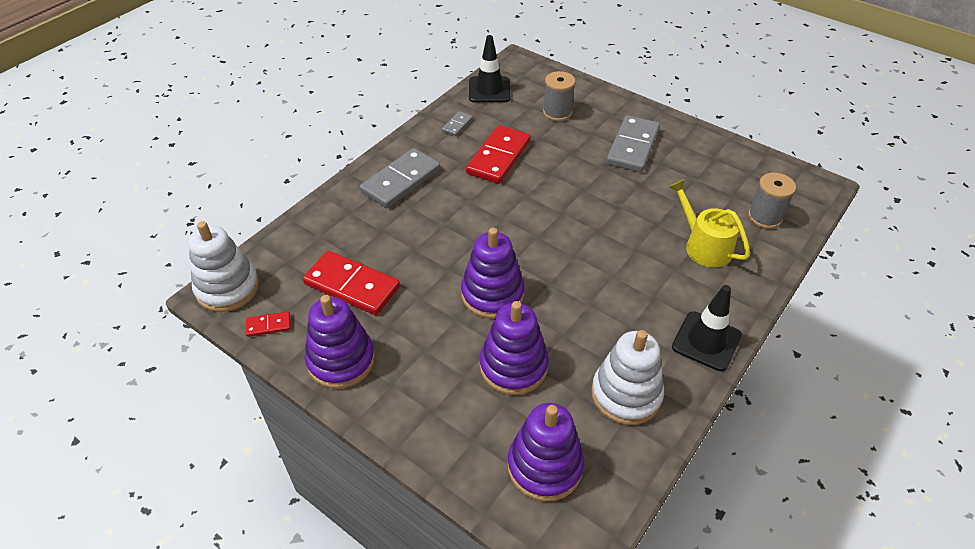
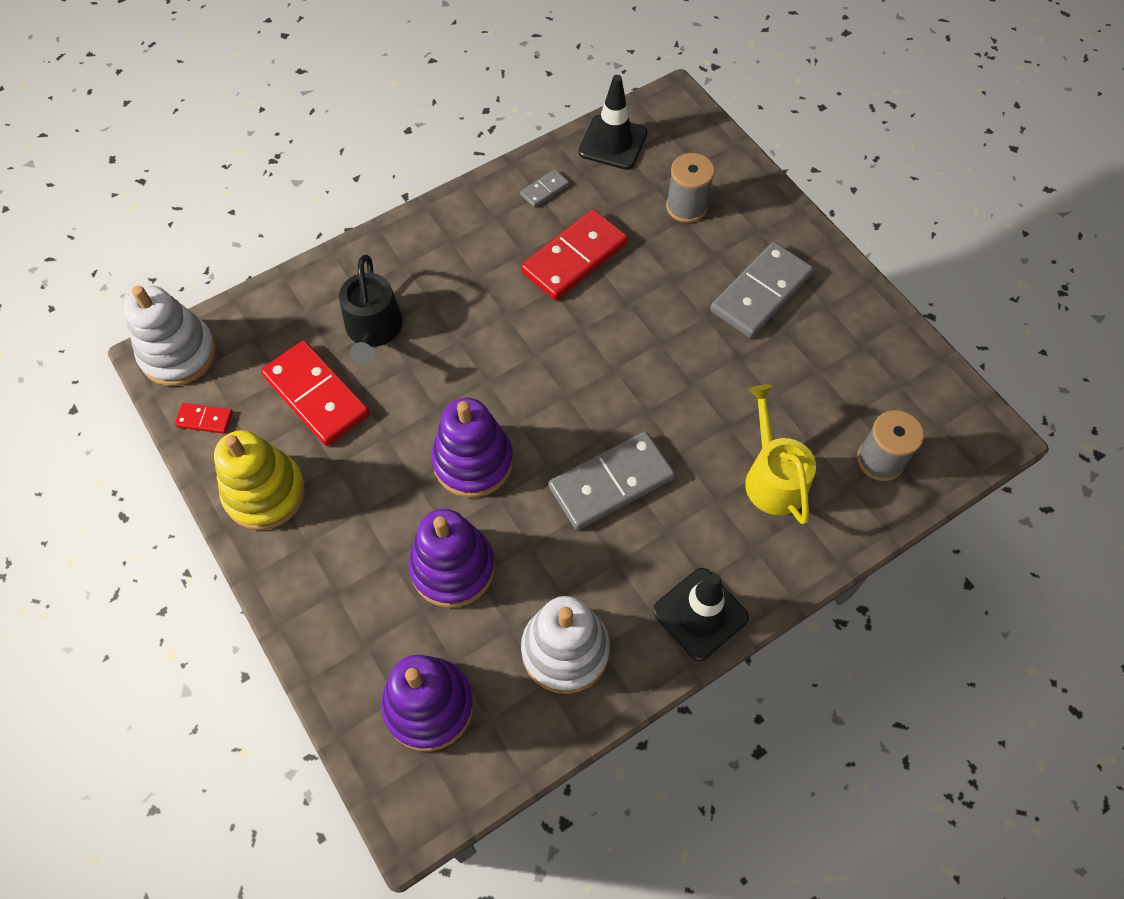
camera: 20 degrees right, 15 degrees up
(341, 360) = (265, 493): purple stacking toy -> yellow stacking toy
(376, 233) = (373, 329): none -> black watering can
(401, 181) = (436, 259): grey domino -> grey domino (611, 483)

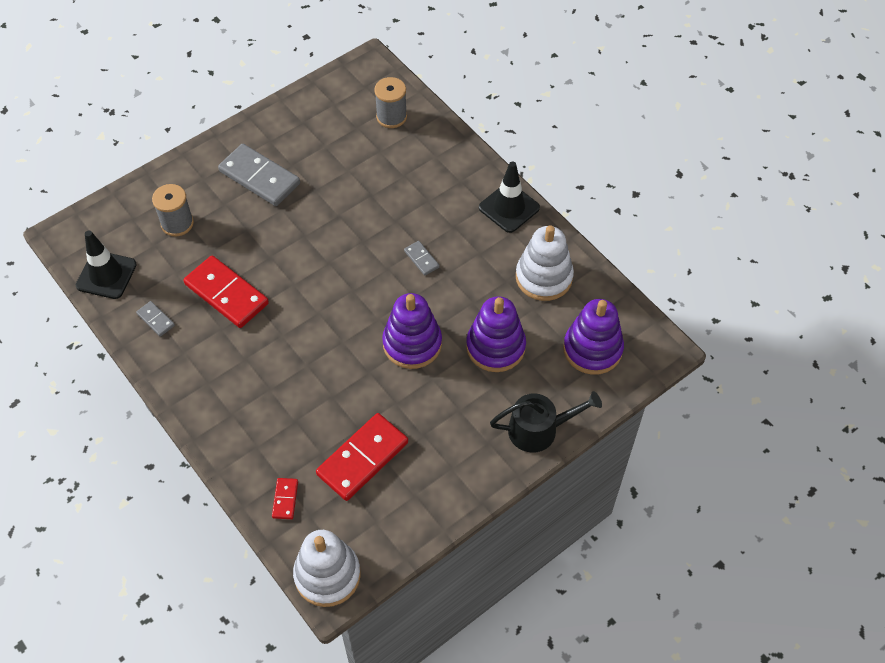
camera: 95 degrees left, 5 degrees down
(205, 419) = (390, 538): red domino -> red domino (285, 499)
(265, 493) = (451, 479): yellow stacking toy -> none
(373, 329) = (298, 427): black watering can -> black watering can (539, 429)
(611, 483) = (421, 259): grey domino -> grey domino, size x0.47
(773, 477) = (409, 171): yellow watering can -> none

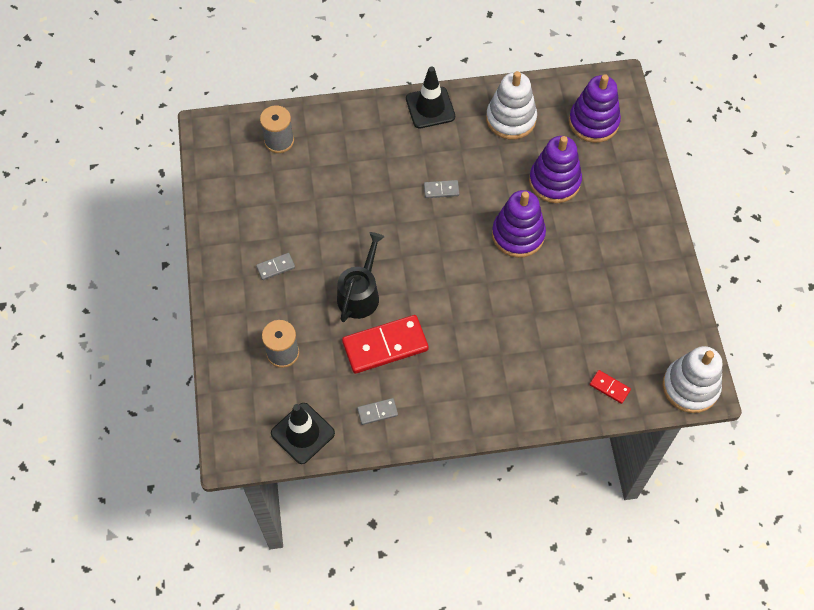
camera: 60 degrees left, 5 degrees up
(259, 177) = (275, 267): grey domino -> grey domino, size x0.47
(362, 458) = (602, 317): red domino -> none
(539, 429) = (642, 190): black watering can -> black watering can (360, 294)

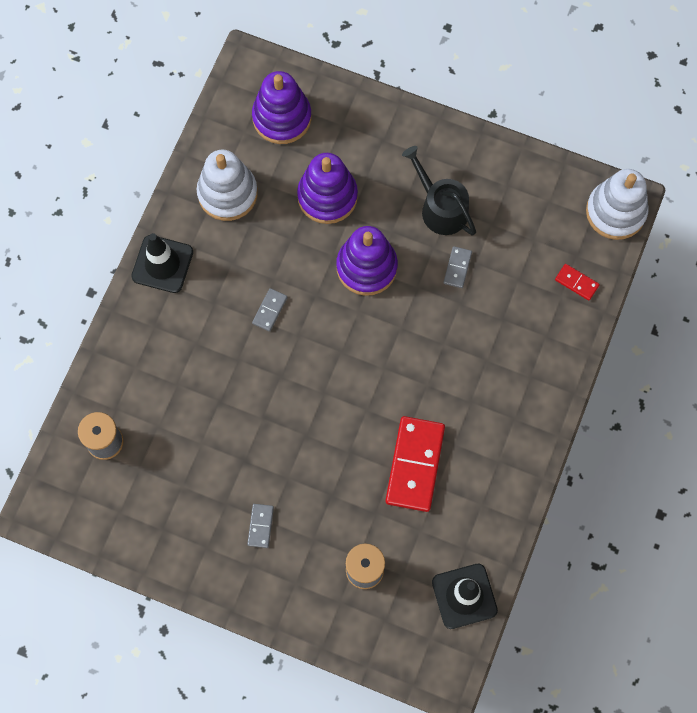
camera: 60 degrees left, 10 degrees up
(360, 294) = (342, 457): black watering can -> black watering can (440, 208)
(377, 412) = (482, 511): grey domino -> grey domino (457, 268)
(609, 387) = (576, 283): red domino -> red domino turned 60 degrees clockwise

